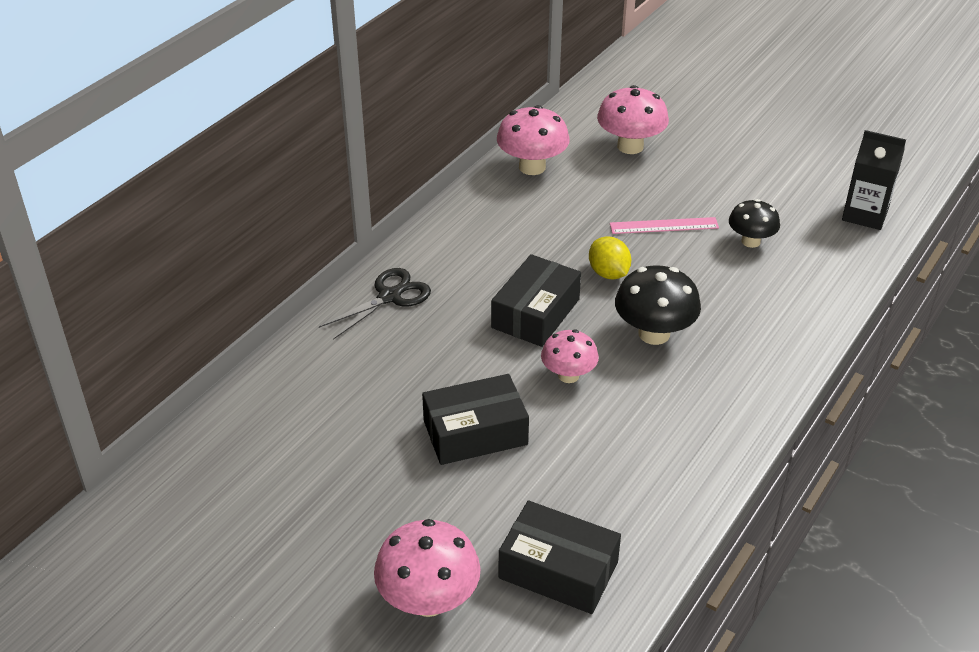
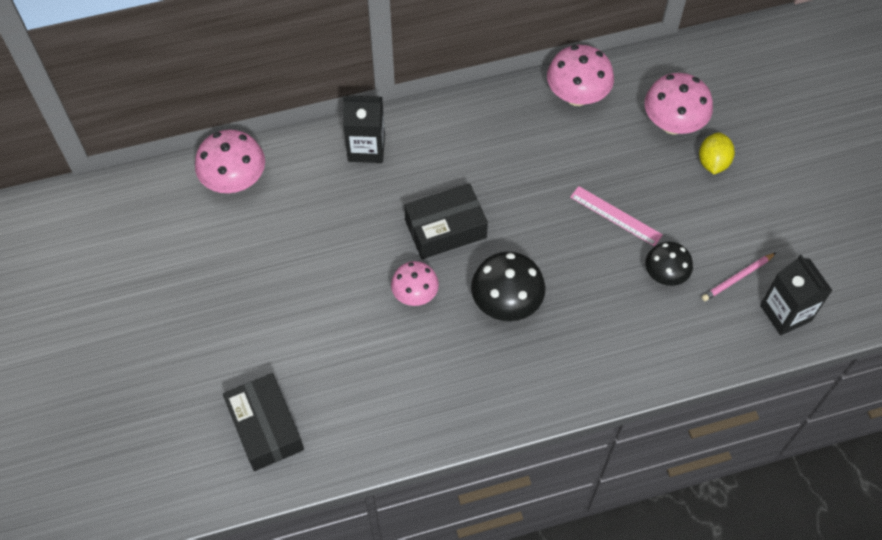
camera: 40 degrees right, 20 degrees up
(389, 297) = (366, 148): black scissors -> black carton
(428, 600) = (178, 389): pink mushroom -> pink mushroom (235, 181)
(475, 432) = (315, 294): black box -> none
(608, 273) = (530, 230): yellow lemon -> yellow lemon (713, 162)
(804, 213) = (737, 278): none -> pink pencil

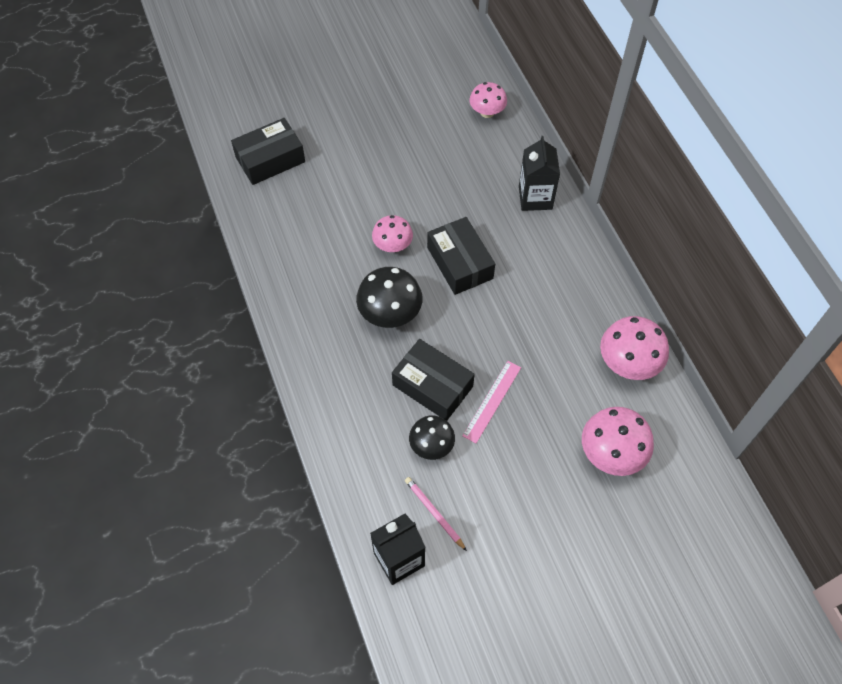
camera: 85 degrees right, 0 degrees up
(235, 181) = (487, 112): pink mushroom -> pink mushroom, size x0.65
(597, 268) = (432, 386): none -> black box
(713, 162) = (569, 493): yellow lemon -> none

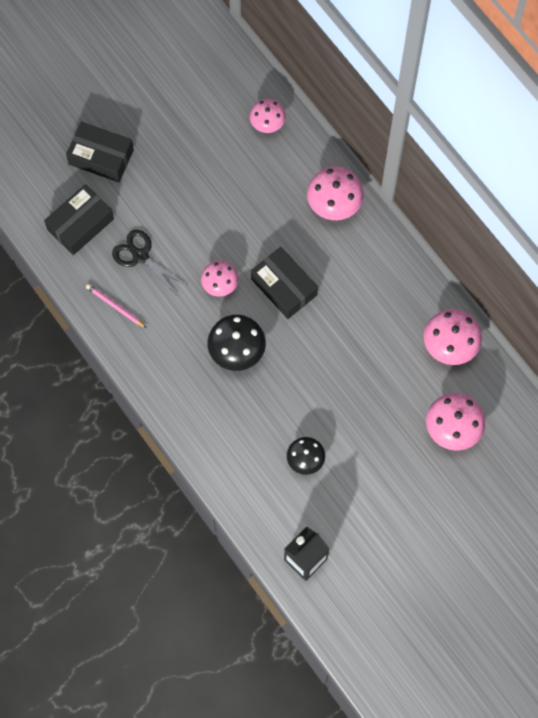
camera: 15 degrees left, 10 degrees up
(320, 201) = (140, 256): none -> black scissors
(432, 386) = (291, 408): black box -> black box (101, 157)
(434, 513) = (323, 515): pink pencil -> pink pencil (115, 306)
(492, 401) = (344, 408): pink ruler -> none
(535, 197) = (334, 204): black carton -> pink mushroom

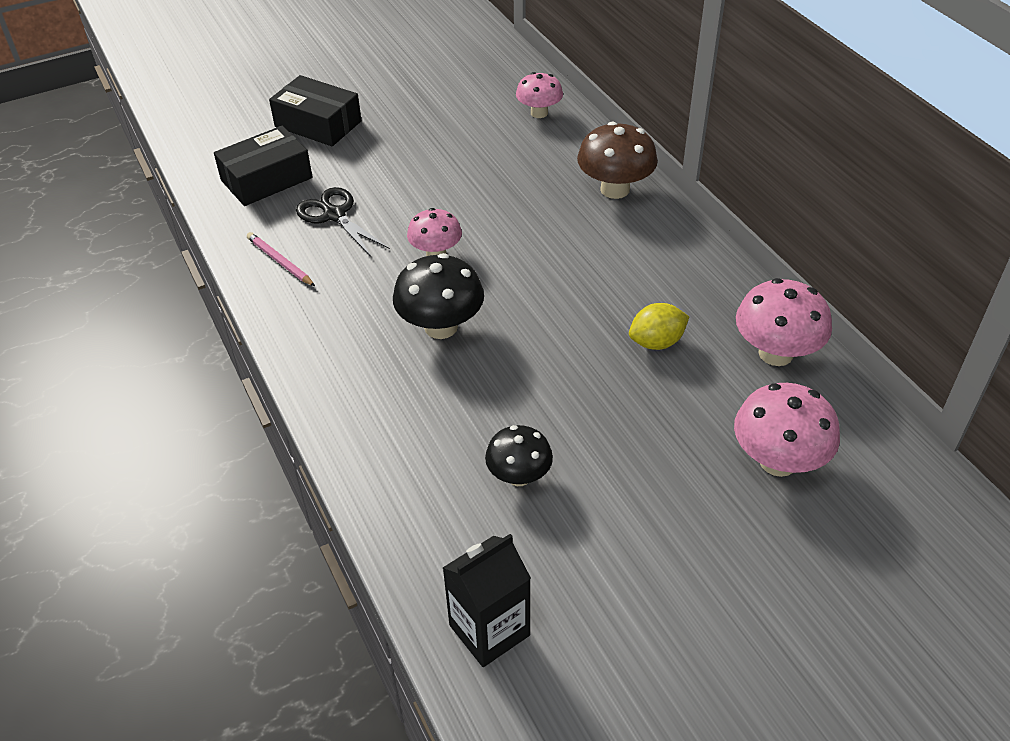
camera: 10 degrees right, 25 degrees down
(284, 287) = (528, 264): black box -> none
(334, 204) = (615, 189): pink mushroom -> brown mushroom
(375, 346) = (656, 342): none -> yellow lemon

